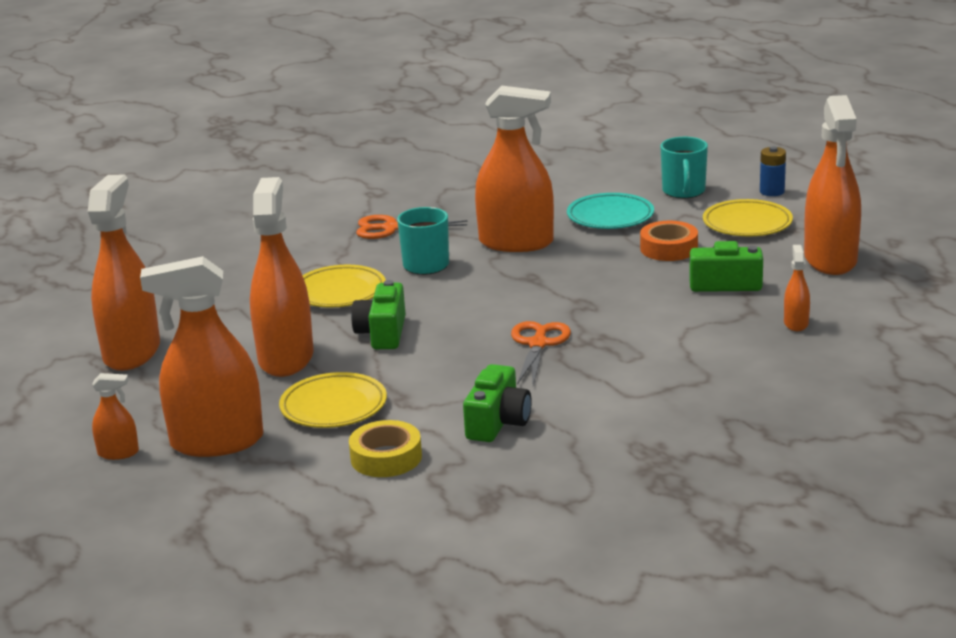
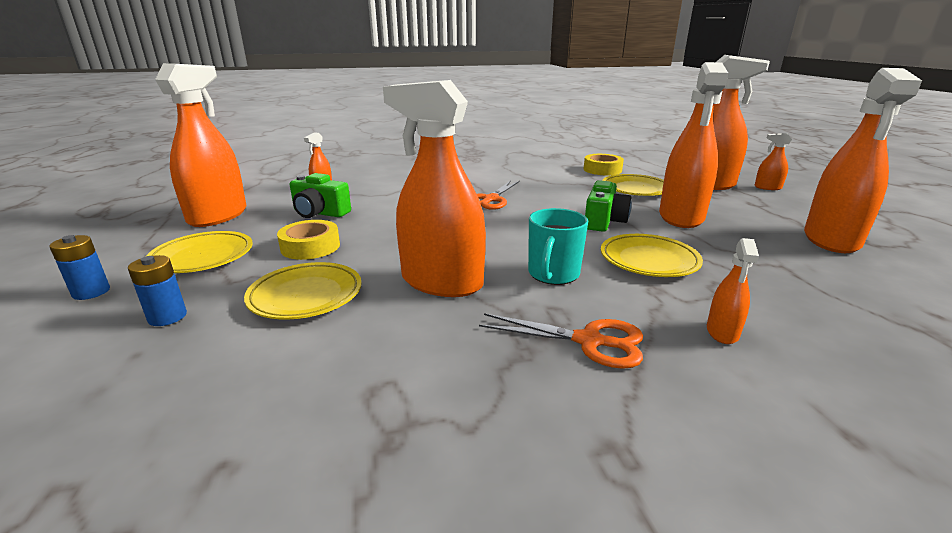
camera: 165 degrees left, 0 degrees up
(300, 248) = (722, 332): none -> orange spray bottle
(498, 422) = (538, 173): green camera -> none
(610, 217) = (306, 296): turquoise plate -> yellow plate
(669, 248) = (310, 247): orange tape -> yellow tape
(683, 191) = (167, 317): turquoise mug -> blue battery

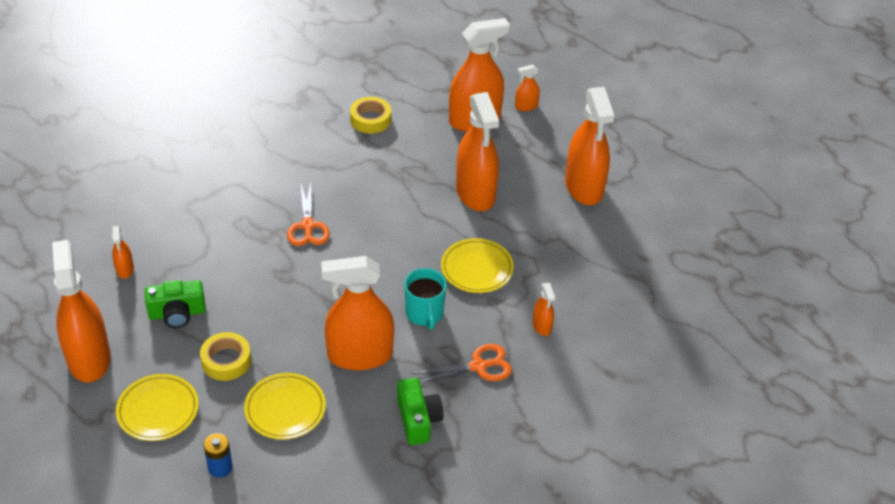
camera: 35 degrees left, 20 degrees up
(91, 292) = (132, 477): blue battery -> none
(604, 221) = (421, 225): green camera -> green camera (418, 420)
(636, 189) = (420, 154): yellow plate -> none

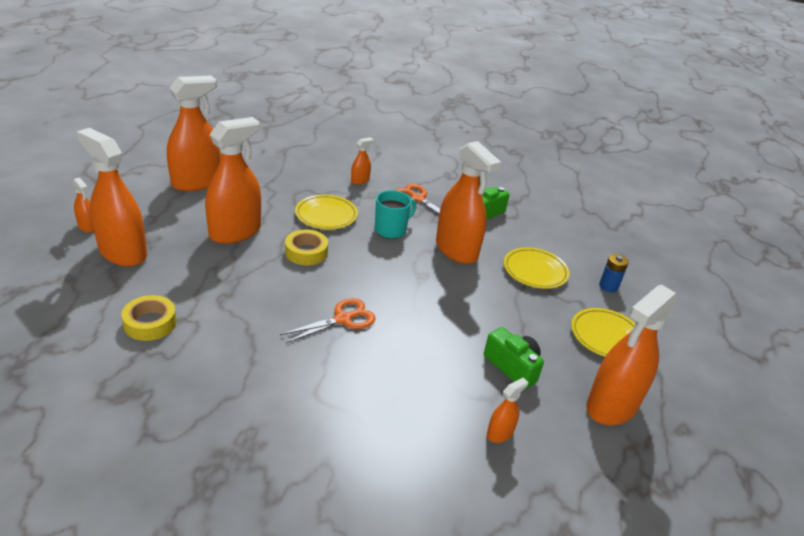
camera: 120 degrees left, 10 degrees down
(226, 361) = (527, 316): yellow tape -> yellow tape (306, 252)

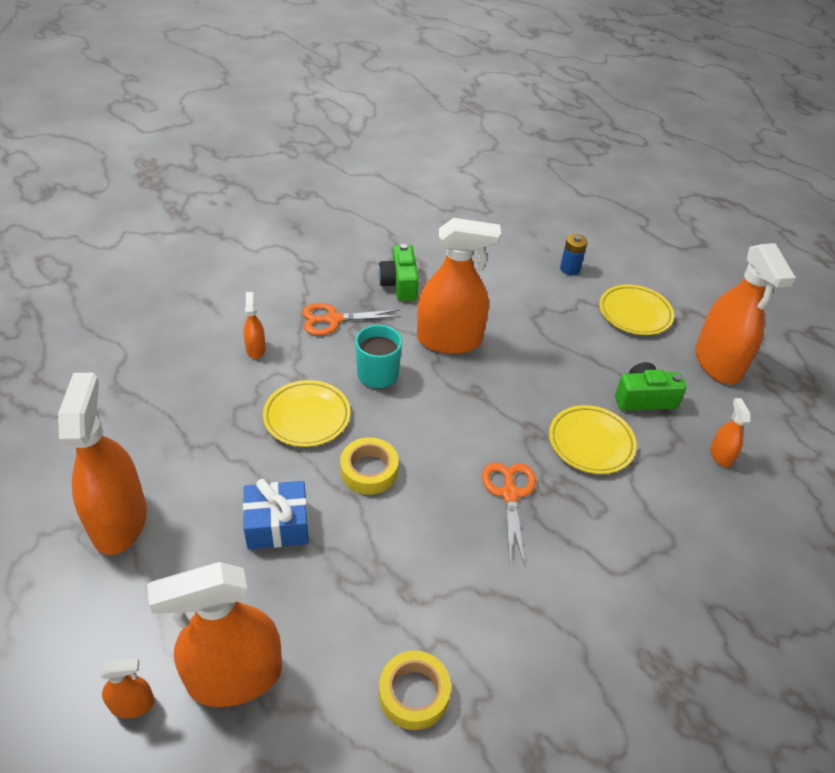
camera: 55 degrees left, 10 degrees up
(235, 232) = (277, 525): orange spray bottle -> blue gift
(535, 271) = (519, 303): yellow plate -> yellow plate (591, 443)

